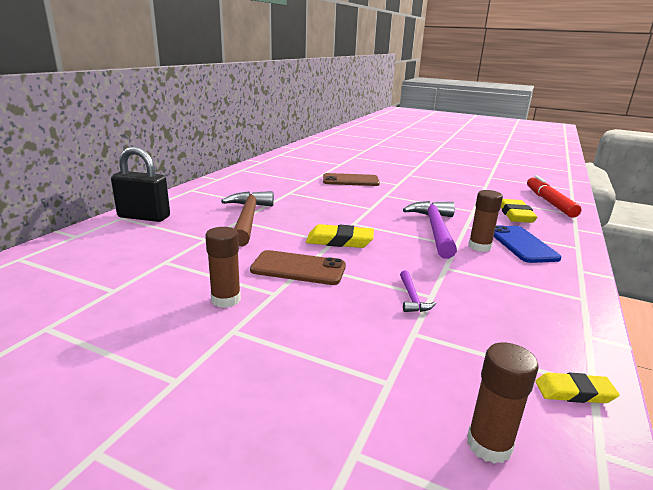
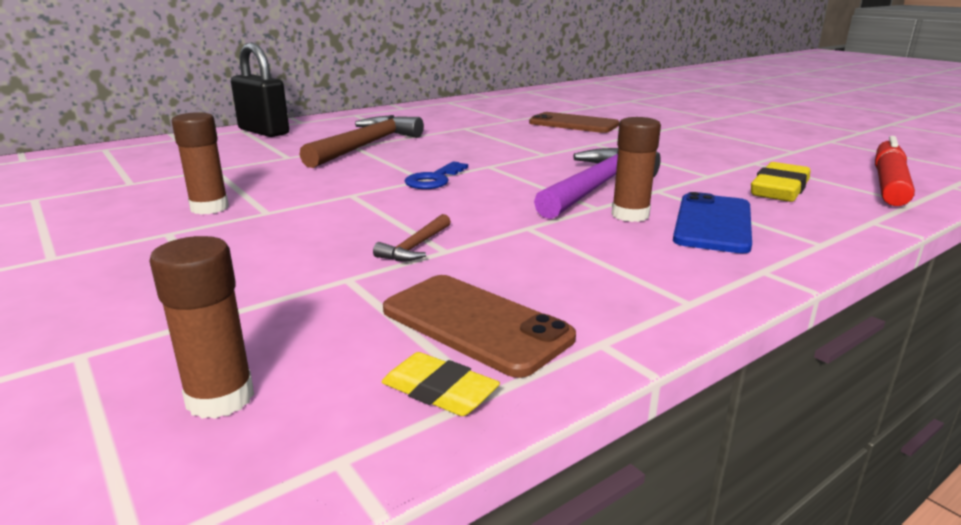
camera: 30 degrees right, 0 degrees up
(298, 268) = (334, 196): brown phone -> brown phone (475, 324)
(339, 241) = (434, 179): yellow eraser -> blue key
(412, 297) = (415, 246): purple hammer -> brown hammer

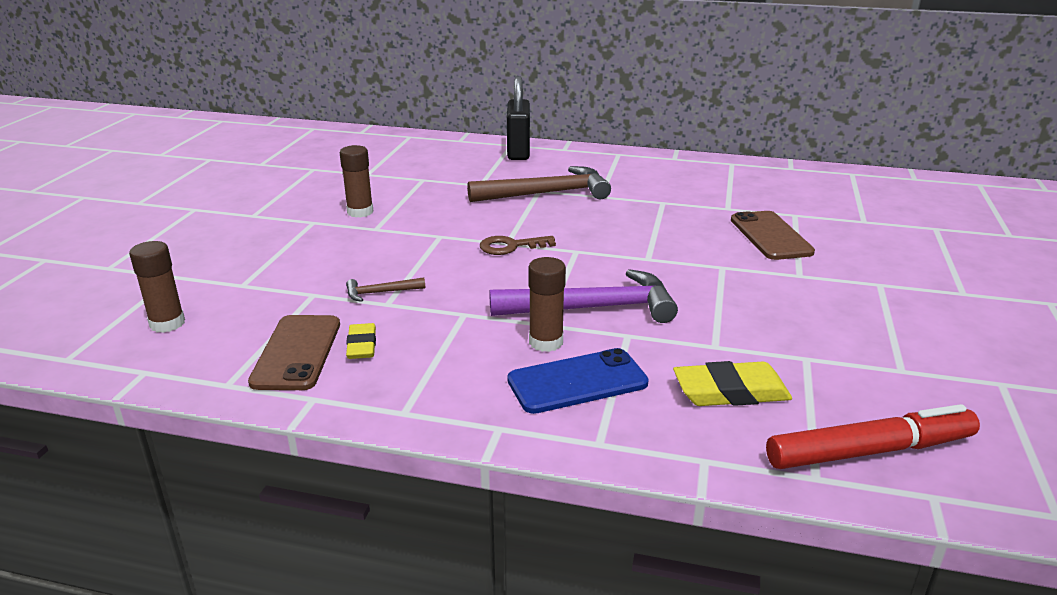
camera: 50 degrees right, 5 degrees up
(434, 179) = (511, 246): blue key -> brown key
(439, 391) = (217, 371): yellow eraser -> yellow eraser (361, 345)

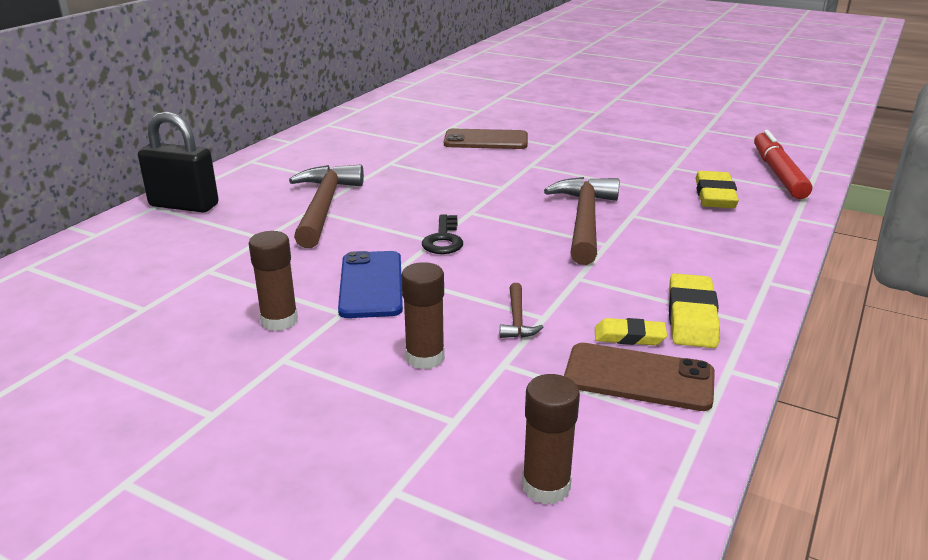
camera: 75 degrees left, 0 degrees up
(404, 377) = (692, 317): none -> yellow eraser
(511, 246) = (443, 239): brown key -> black key
(546, 342) = (638, 247): brown glue stick -> brown glue stick (425, 357)
(577, 382) = (701, 243): blue phone -> blue phone (371, 285)
(593, 308) = (585, 220): purple hammer -> brown hammer

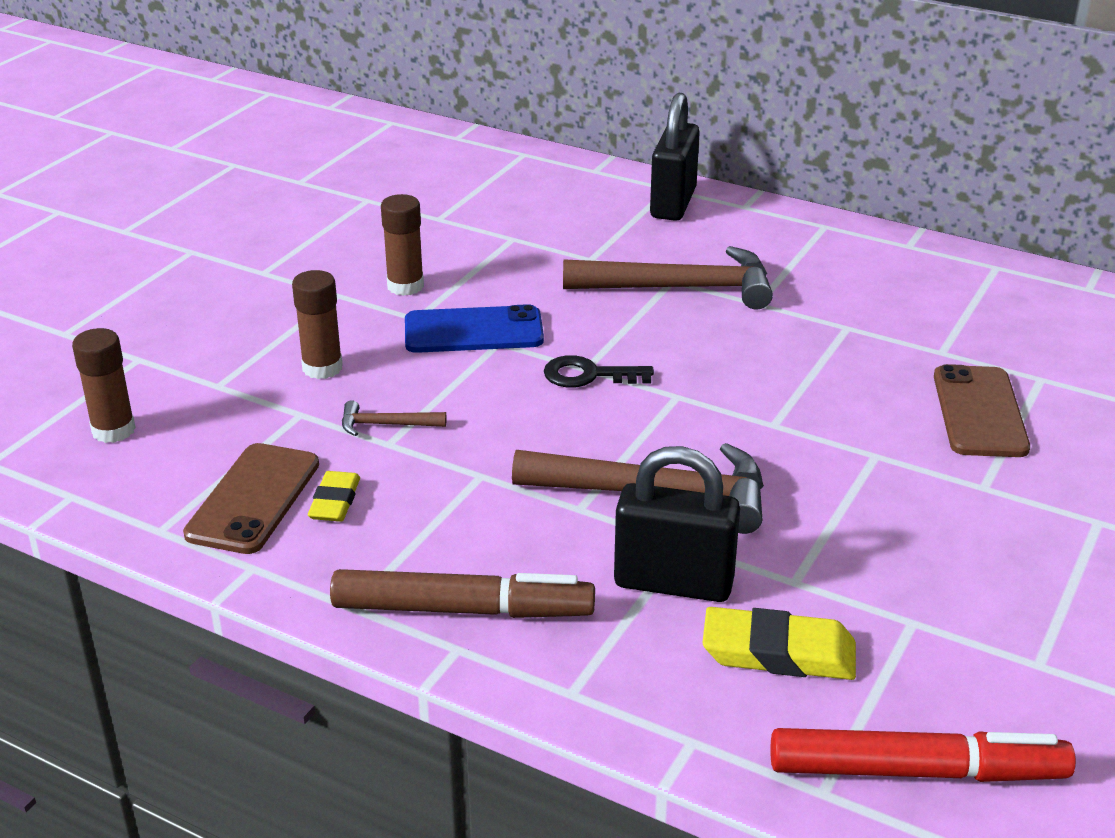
camera: 90 degrees right, 5 degrees up
(670, 218) = (673, 583): none -> black padlock
(692, 317) = (370, 557): yellow eraser -> none
(729, 280) = (462, 609): none -> brown marker

